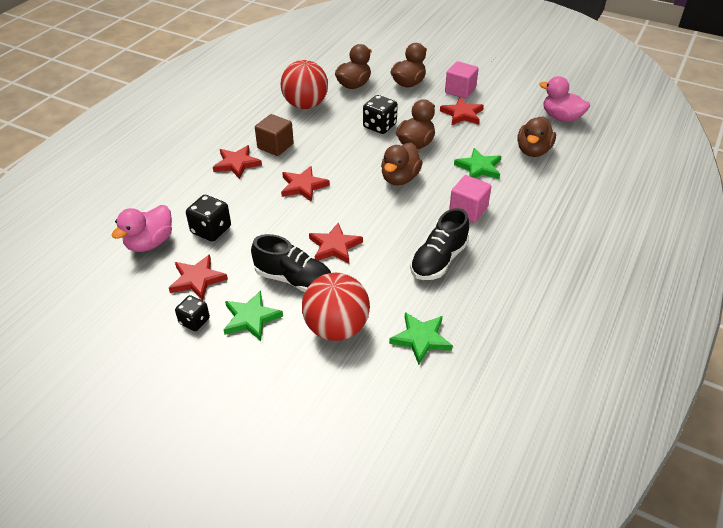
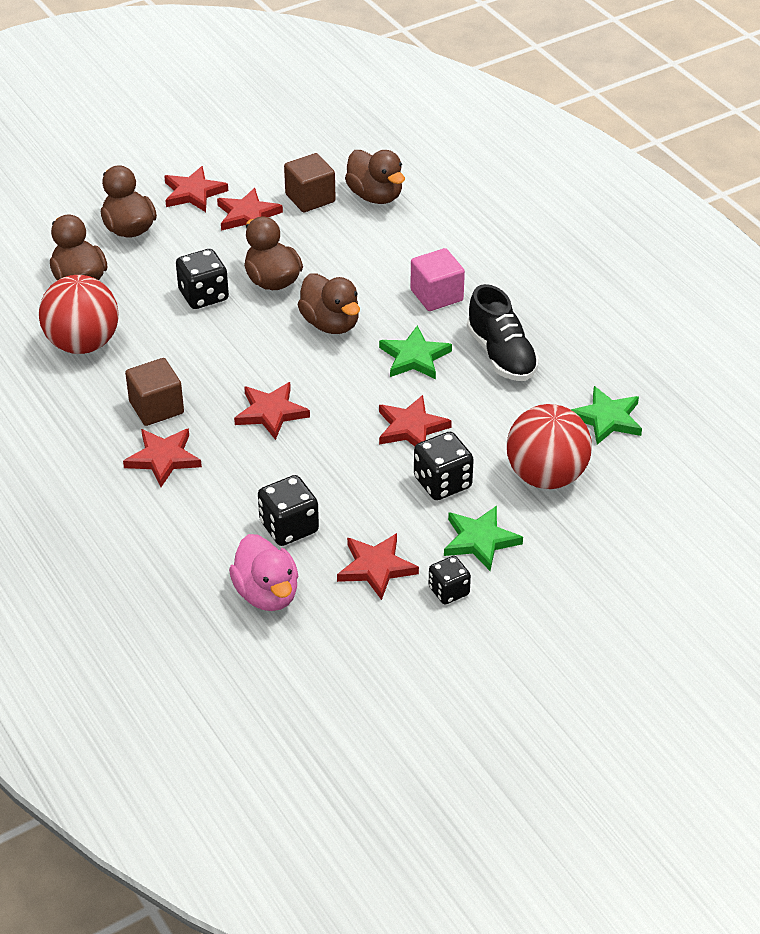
camera: 60 degrees left, 0 degrees up
(294, 280) = (442, 483): black shoe -> black dice
(460, 90) = (193, 193): pink cube -> red star
(479, 167) = (368, 252): green star -> green star (414, 357)
(502, 129) = (310, 198): none -> brown cube
(561, 117) = (332, 143): pink duck -> none

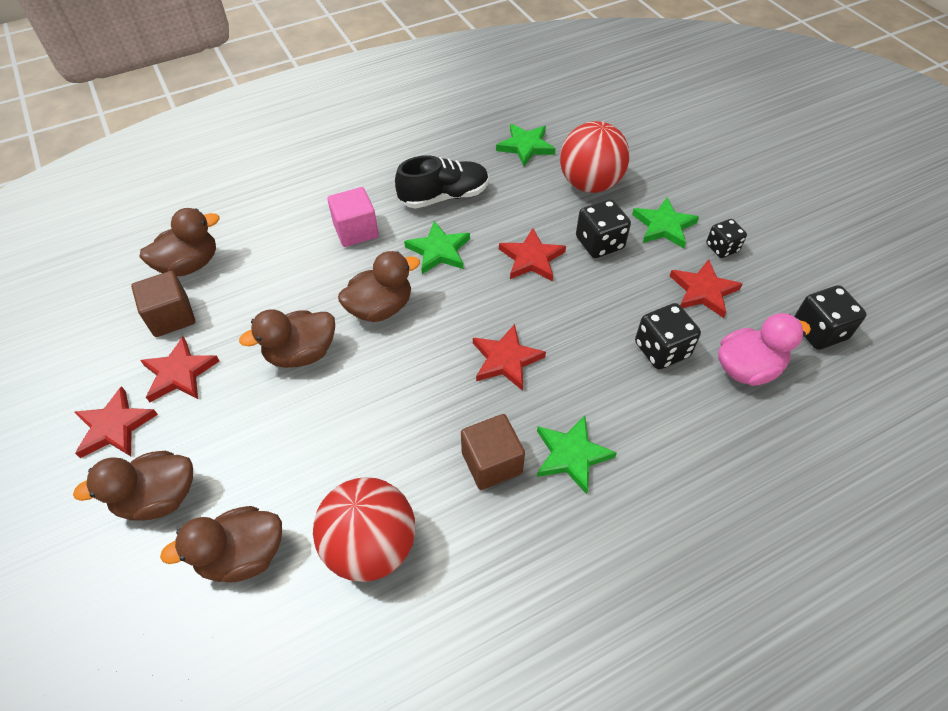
camera: 85 degrees left, 10 degrees up
(163, 458) = (571, 455): red star -> green star
(203, 295) = (310, 417): black dice -> black dice (819, 331)

